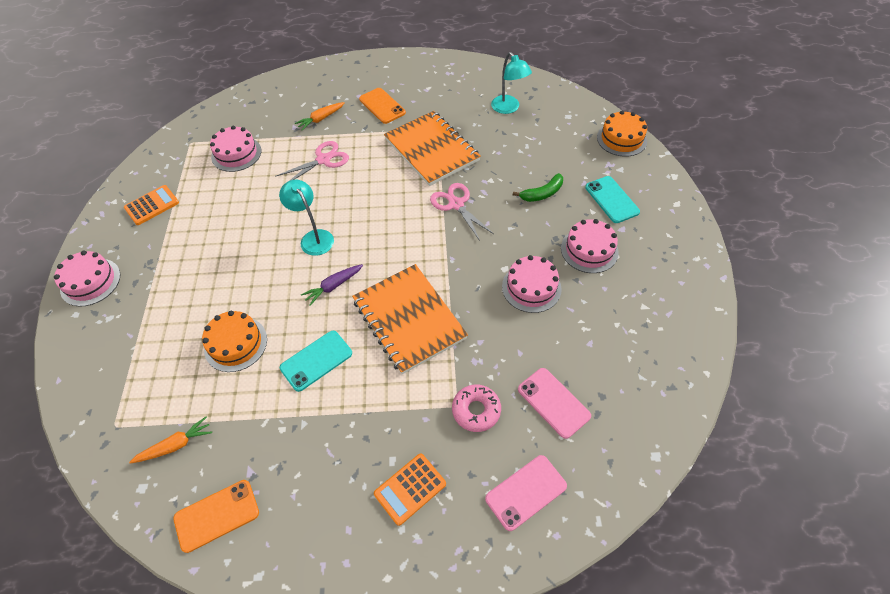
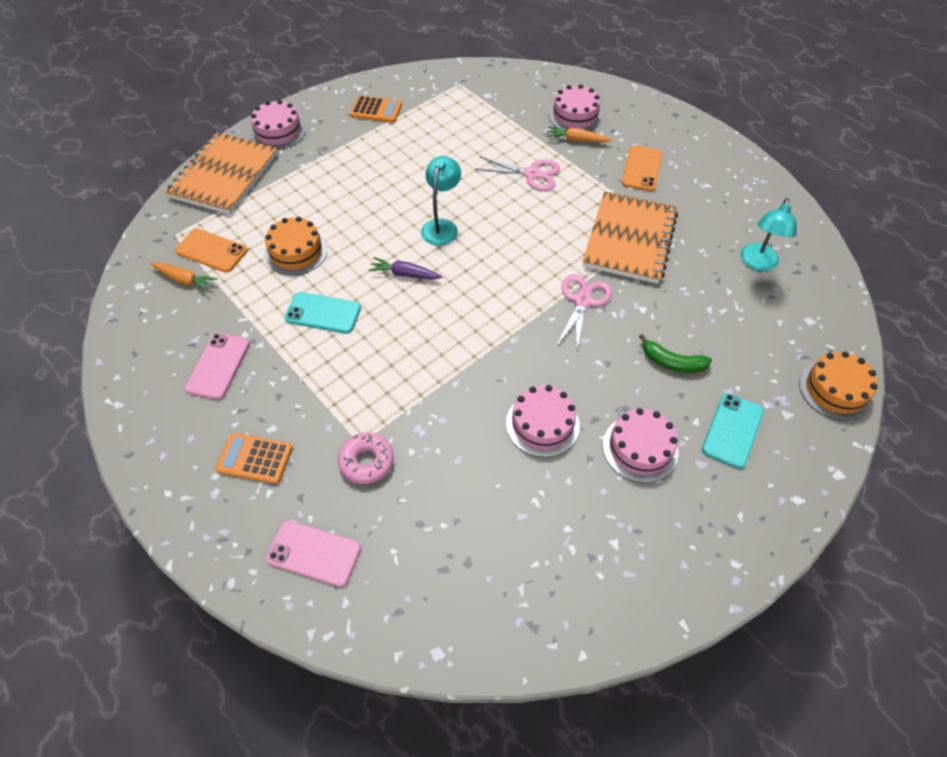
camera: 50 degrees right, 0 degrees up
(217, 515) = (147, 345): orange phone -> orange phone (211, 251)
(236, 154) = (478, 117): pink cake -> pink cake (575, 115)
(409, 319) = (418, 349): orange notebook -> orange notebook (224, 176)
(553, 402) = (425, 522): pink phone -> pink phone (218, 366)

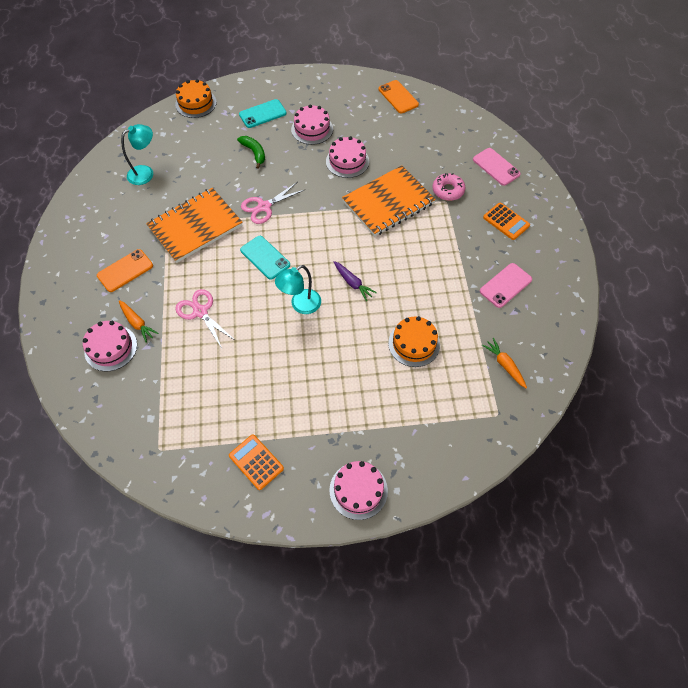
camera: 145 degrees left, 5 degrees up
(211, 251) = (475, 381): orange phone -> orange phone (398, 97)
(224, 176) = (432, 459): orange notebook -> orange notebook (388, 202)
(323, 313) = (422, 285): turquoise phone -> turquoise phone (265, 257)

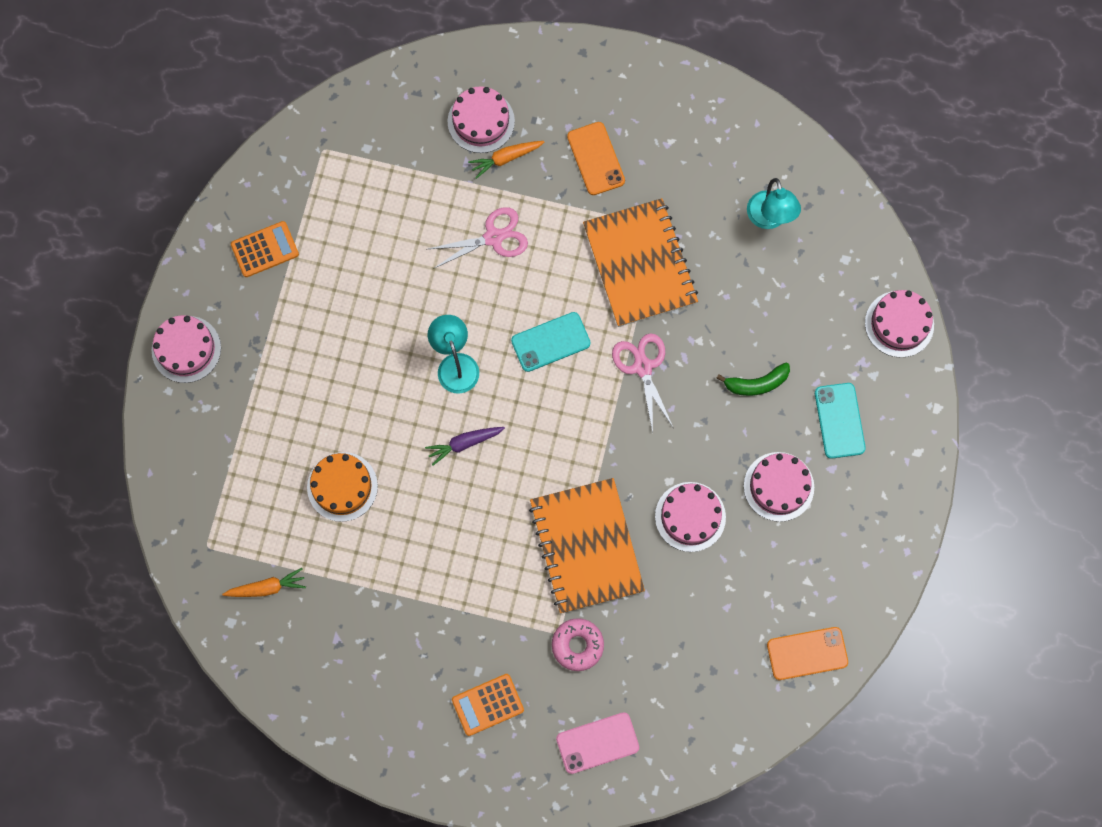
camera: 110 degrees right, 15 degrees up
(196, 103) = (899, 324): orange cake -> pink cake
(505, 285) = (381, 648): pink phone -> none

